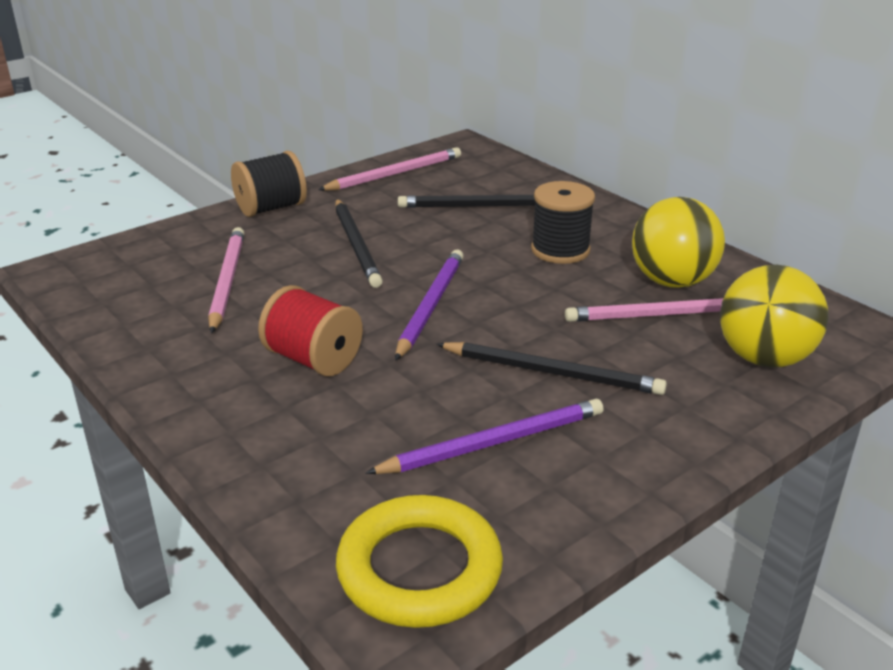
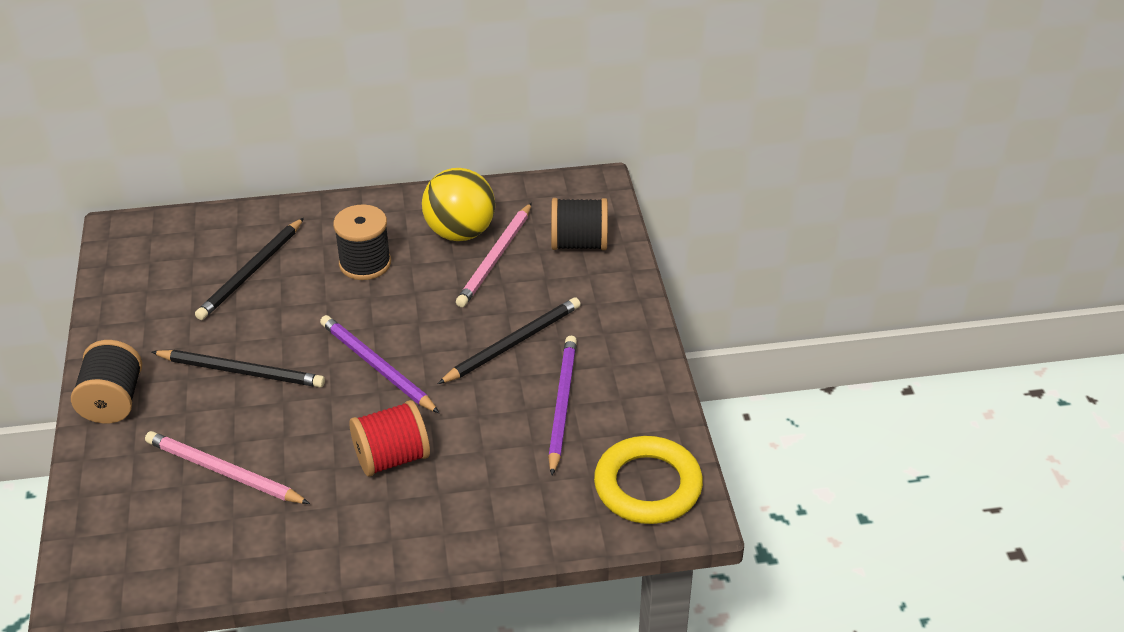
camera: 60 degrees left, 10 degrees up
(394, 174) = (132, 297): pink pencil -> none
(764, 358) = (579, 243): yellow ball -> black spool

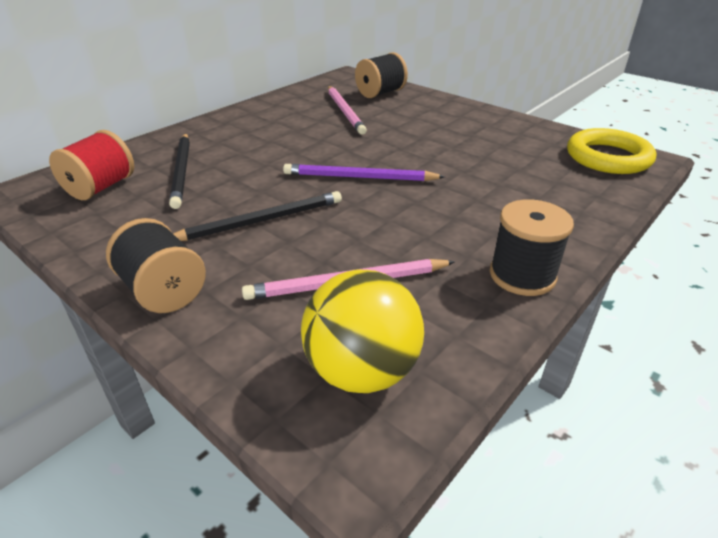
camera: 40 degrees left, 5 degrees down
(365, 263) = (265, 139): black spool -> black spool (522, 275)
(392, 458) = (455, 213): red spool -> red spool (101, 187)
(460, 232) = (304, 110): yellow ball -> yellow ball (362, 371)
(512, 344) = (422, 137): black pencil -> none
(562, 405) = (499, 148): purple pencil -> none

